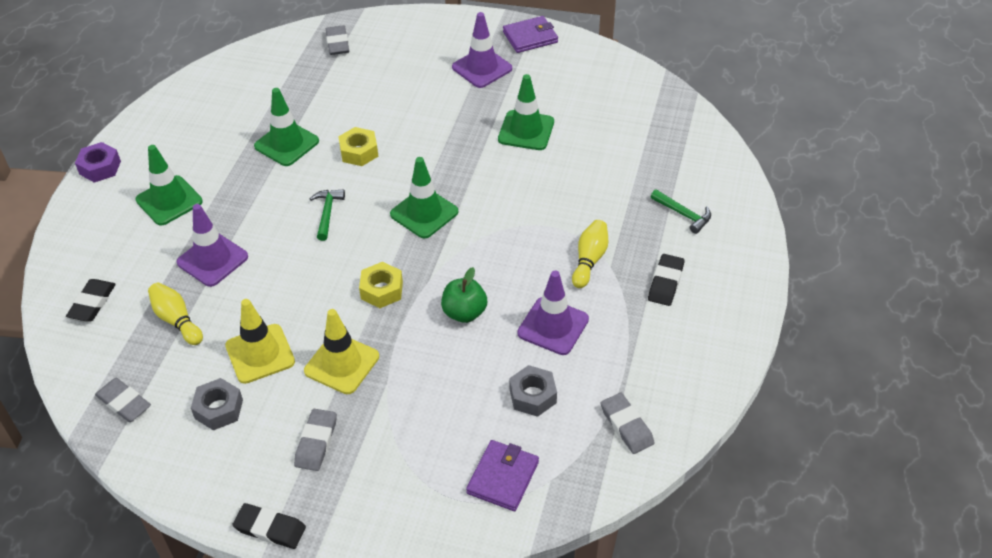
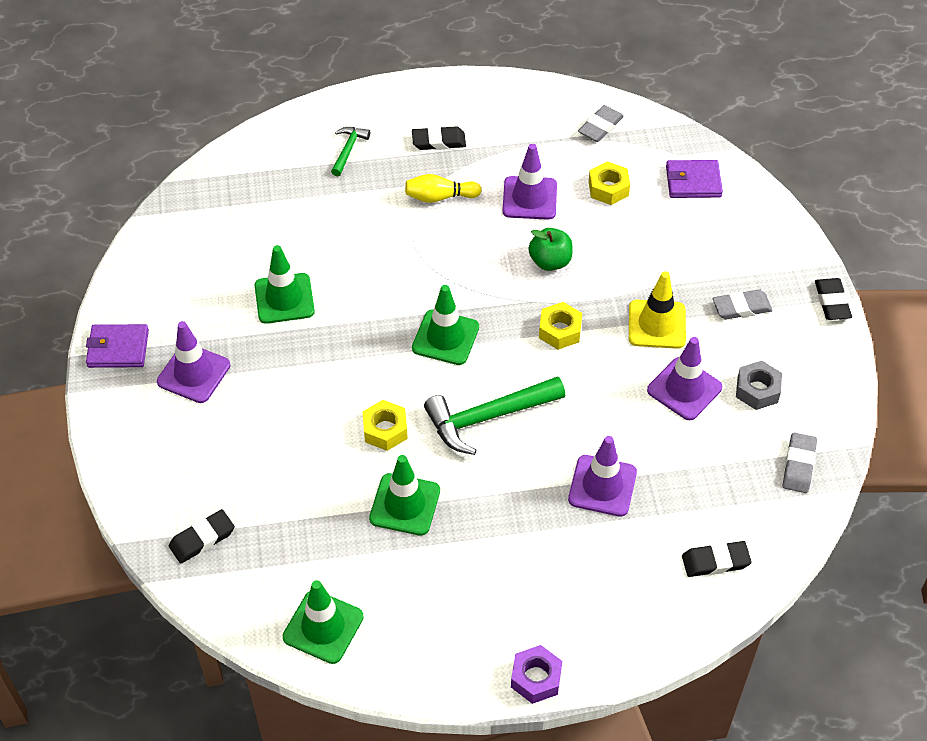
camera: 115 degrees left, 5 degrees up
(169, 201) = (547, 573): green traffic cone -> green traffic cone (323, 627)
(177, 320) = (690, 475): yellow bowling pin -> none
(260, 354) = (684, 389): yellow traffic cone -> purple traffic cone
(327, 213) = (488, 417): green hammer -> green hammer, size x1.90
(337, 43) = (202, 539): grey eraser -> black eraser
(530, 37) = (118, 348): purple wallet -> purple wallet turned 45 degrees counterclockwise
(533, 396) = (608, 188): grey nut -> yellow nut

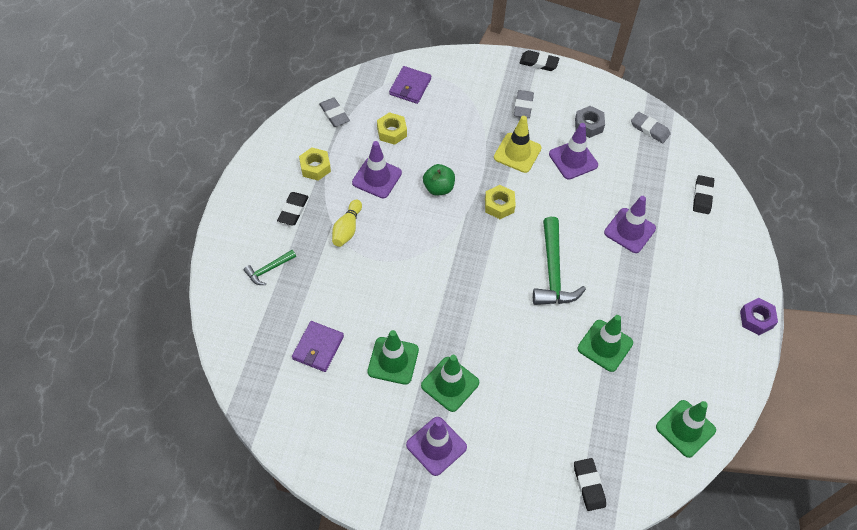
camera: 70 degrees left, 5 degrees up
(118, 348) = (387, 495): purple wallet -> purple wallet (318, 347)
(348, 150) = (268, 269): green hammer -> green hammer turned 75 degrees counterclockwise
(385, 430) = (539, 336): yellow nut -> yellow nut (315, 167)
(445, 337) = (475, 272): green traffic cone -> green traffic cone (450, 384)

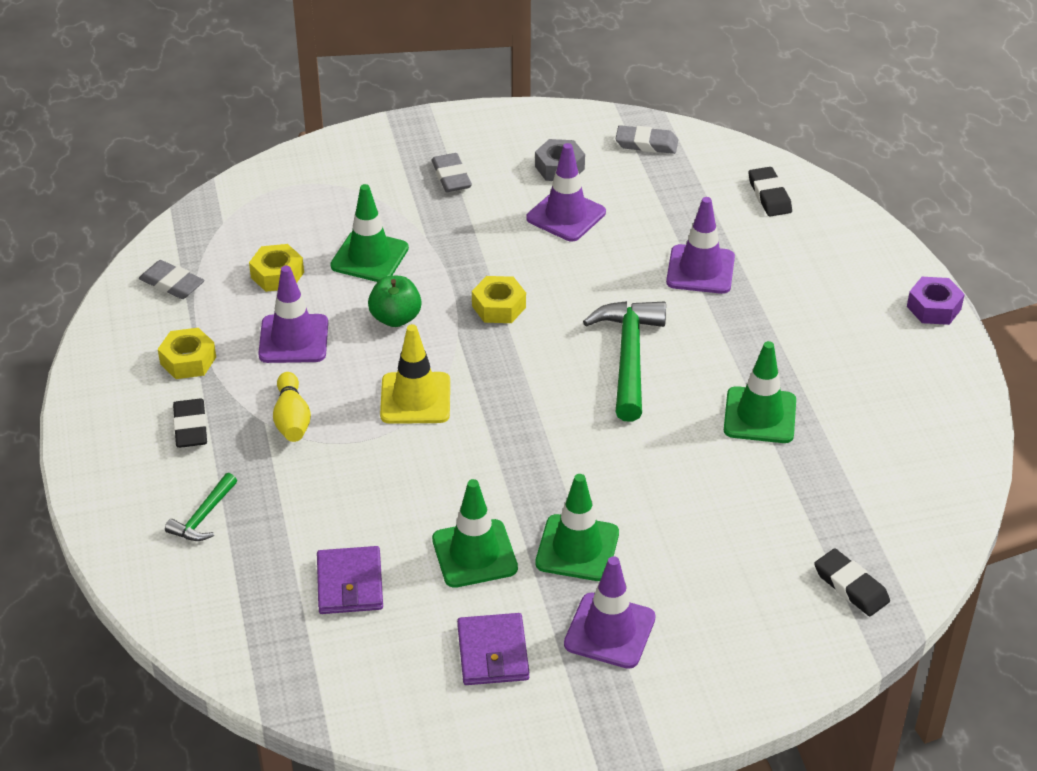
camera: 25 degrees left, 15 degrees down
(410, 87) = (267, 210): purple wallet -> purple wallet (492, 653)
(517, 153) = (481, 235): yellow traffic cone -> yellow traffic cone (415, 398)
(539, 63) = (438, 118): black eraser -> none
(553, 272) = (629, 357): green hammer -> green hammer turned 150 degrees counterclockwise
(685, 428) = (930, 467): green traffic cone -> green traffic cone (369, 257)

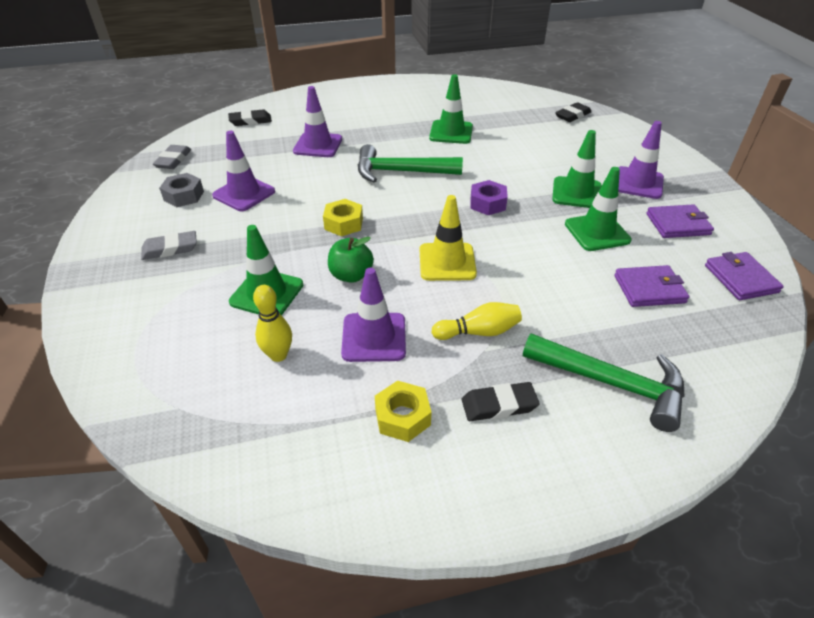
camera: 90 degrees left, 0 degrees up
(172, 284) = (274, 445): grey eraser -> none
(203, 516) = (611, 384): green hammer -> green hammer, size x1.90
(277, 275) = (278, 355): yellow nut -> yellow bowling pin
(363, 689) = (740, 279): none -> purple wallet
(934, 308) = (363, 84): purple nut -> purple nut (487, 203)

